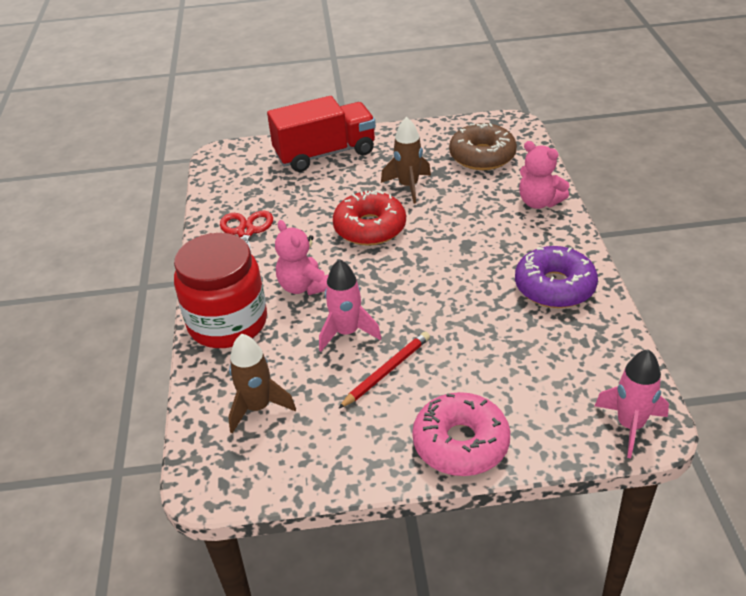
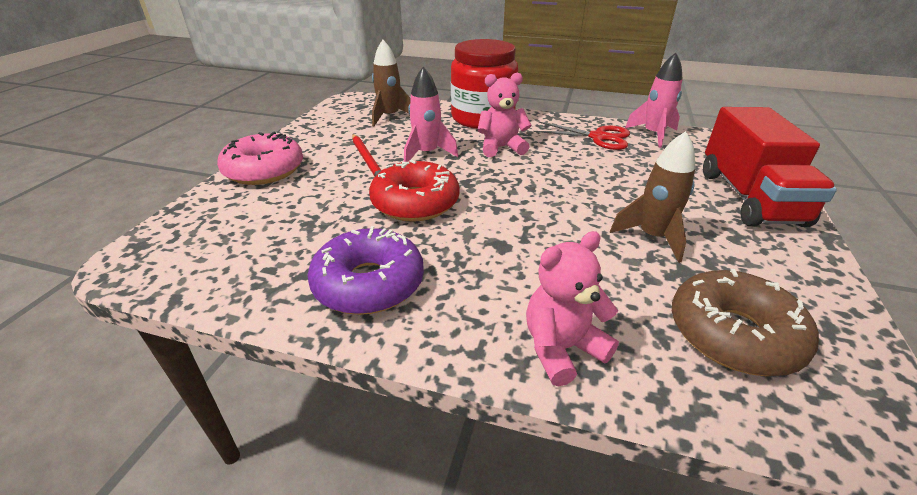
camera: 110 degrees right, 5 degrees down
(370, 228) = (572, 193): red donut -> red donut (415, 203)
(630, 425) = (151, 252): pink rocket -> pink rocket (653, 135)

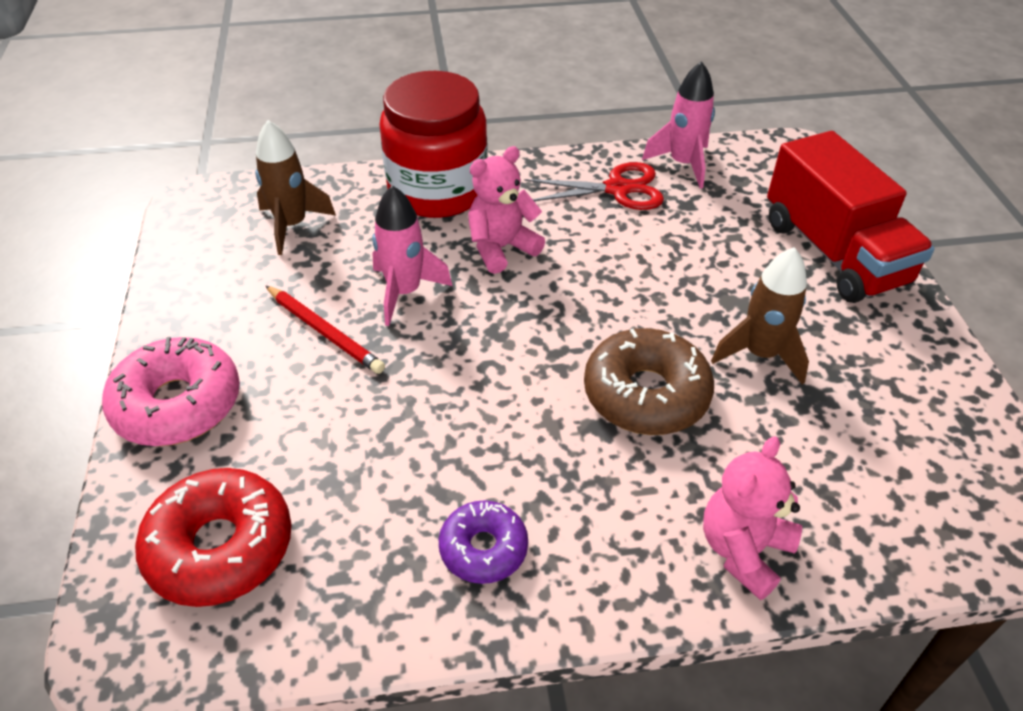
camera: 25 degrees left, 10 degrees up
(369, 283) = (483, 549): purple donut -> purple donut, size x0.60
(415, 203) = (451, 393): red donut -> red donut (220, 547)
(733, 334) = (889, 465): brown donut -> brown donut (646, 394)

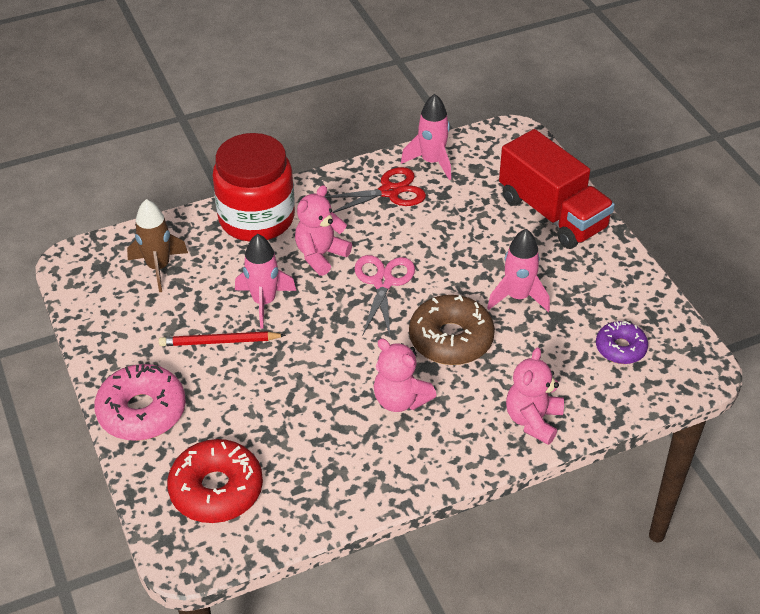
camera: 15 degrees left, 0 degrees up
(324, 332) = (220, 341): red pencil -> red pencil turned 150 degrees clockwise
(483, 549) = (379, 454): purple donut -> purple donut (620, 348)
(544, 469) = (400, 400): none -> pink teddy bear
(572, 298) = (383, 282): none -> pink scissors
(760, 354) = (518, 297): brown rocket -> pink rocket

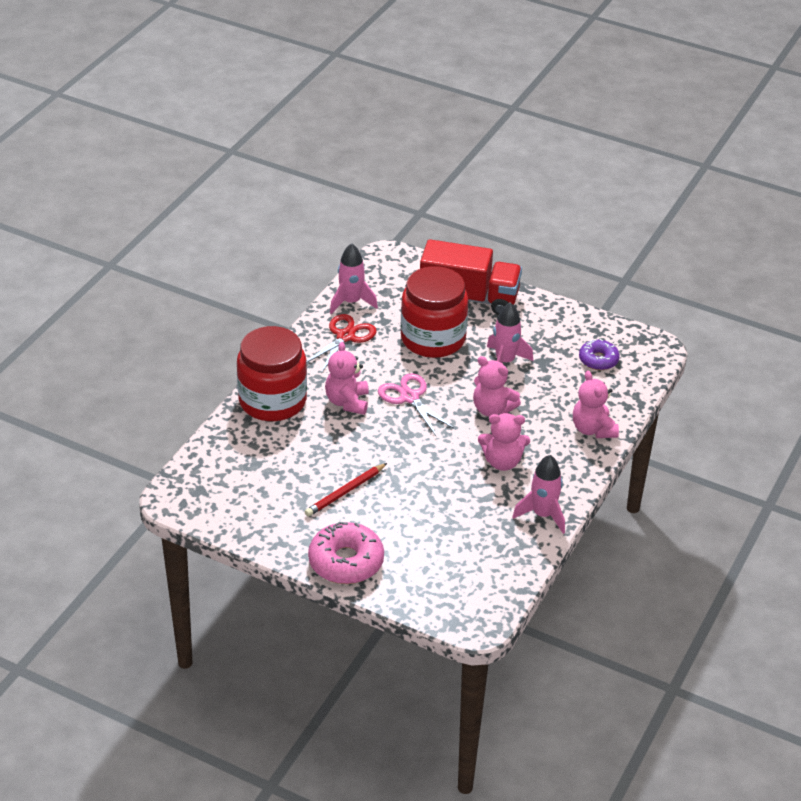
camera: 40 degrees left, 5 degrees down
(158, 267) = (242, 469): brown rocket -> none
(216, 489) = (451, 577): red donut -> none
(264, 302) = (345, 451): pink rocket -> pink rocket (543, 515)
(451, 339) = (492, 409): brown donut -> pink teddy bear
(470, 236) = (433, 339): none -> red jar

